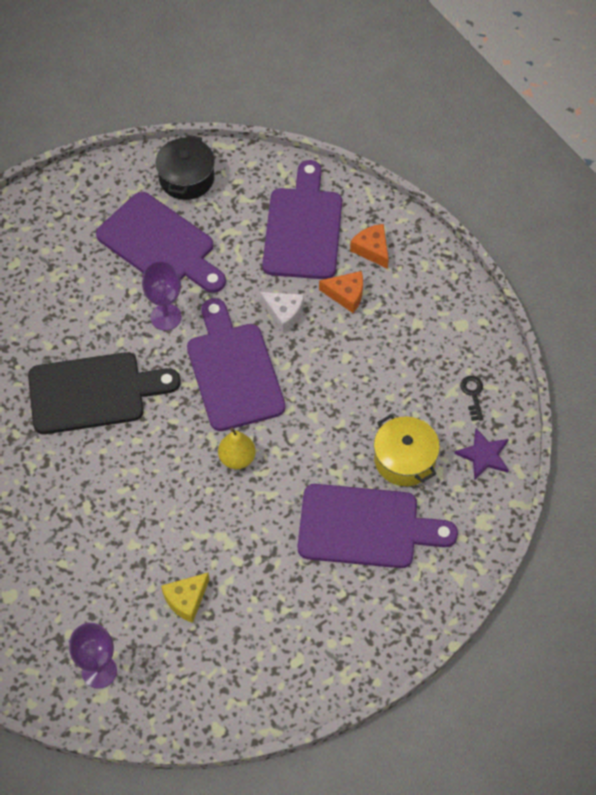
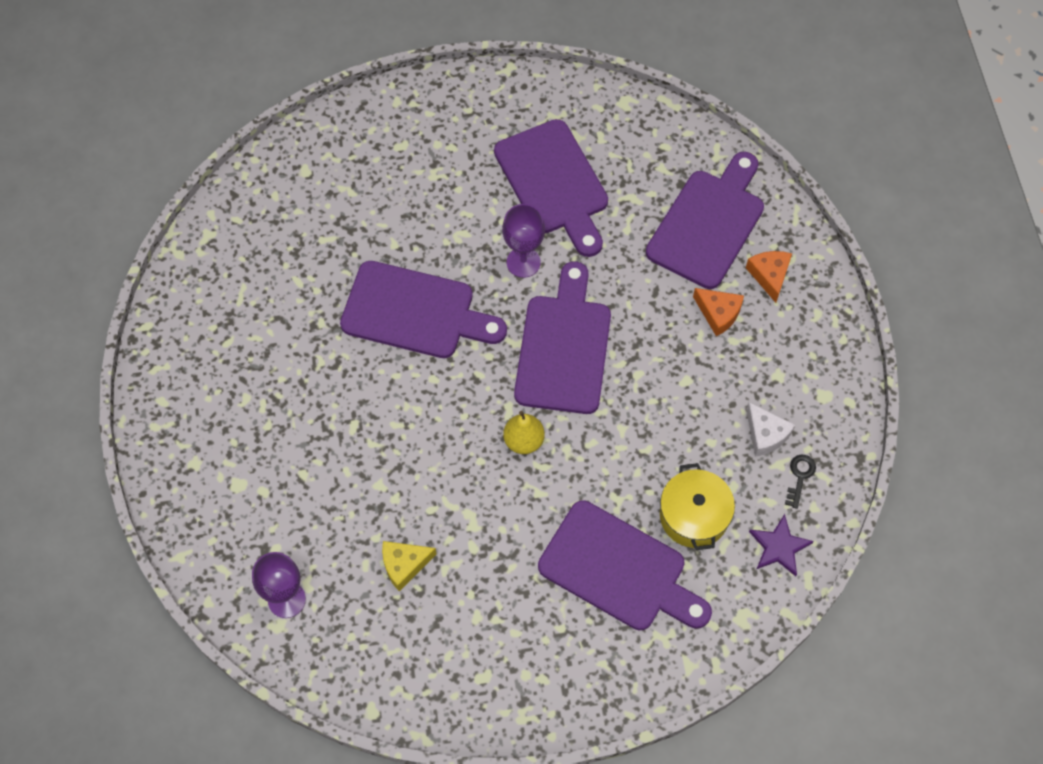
camera: 25 degrees right, 5 degrees up
(94, 392) = (415, 312): black cutting board -> purple cutting board
(186, 178) = (614, 123): black pot -> none
(284, 313) = (644, 307): white cheese -> white cheese (766, 434)

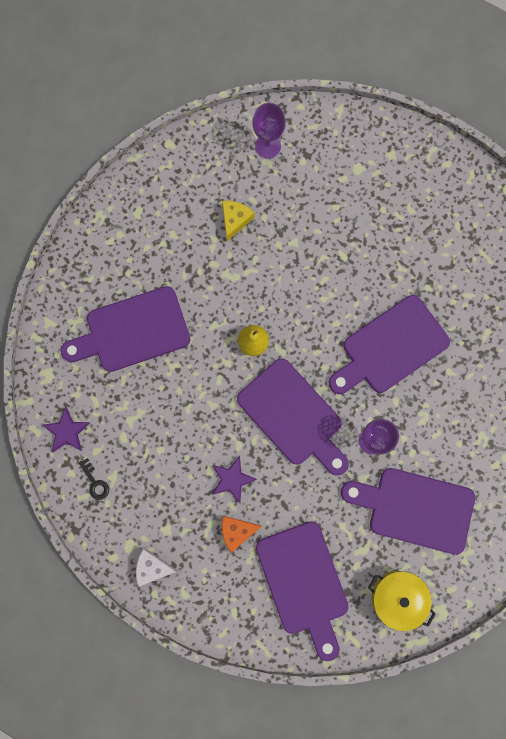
camera: 130 degrees right, 15 degrees up
(676, 355) = (232, 479): none -> purple star
(694, 515) = (126, 400): yellow pot -> yellow pot (397, 597)
(766, 434) = (137, 487): white cheese -> white cheese (152, 567)
(769, 275) = (235, 588): orange cheese -> none

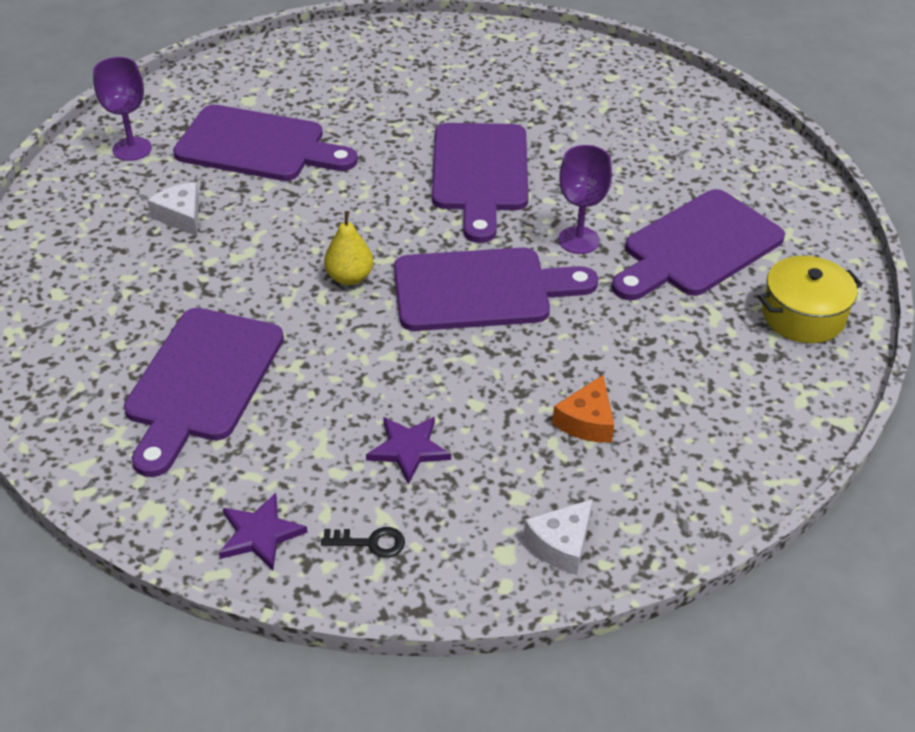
camera: 55 degrees left, 35 degrees down
(232, 479) = (509, 389): purple star -> purple star (408, 449)
(235, 220) = (181, 216): yellow cheese -> white cheese
(304, 583) = (716, 391): purple cutting board -> purple cutting board (258, 146)

